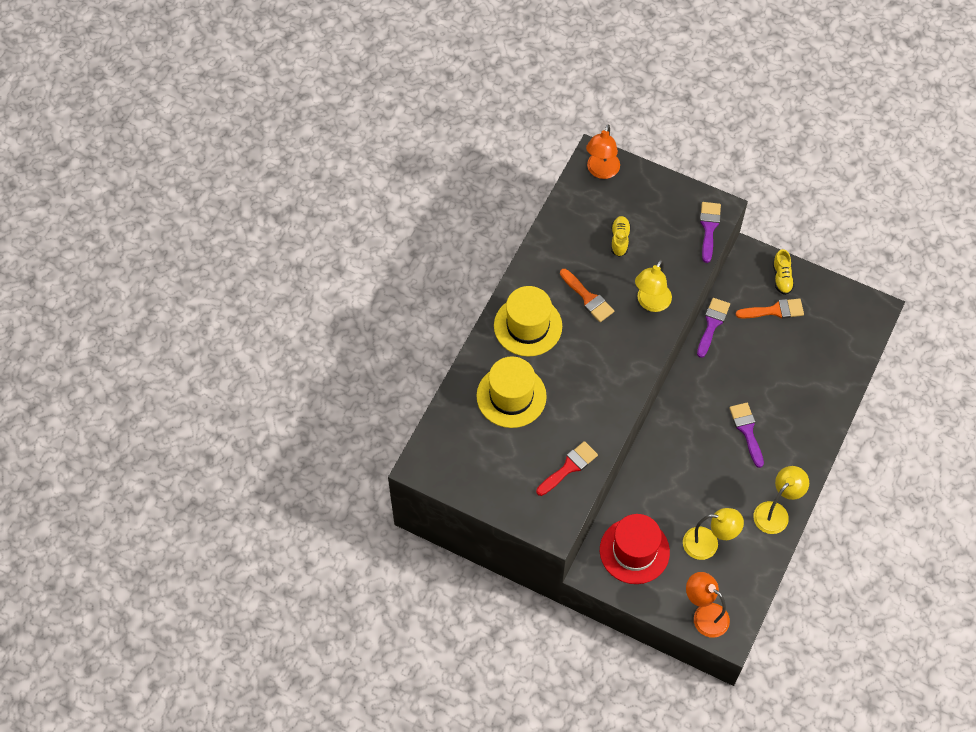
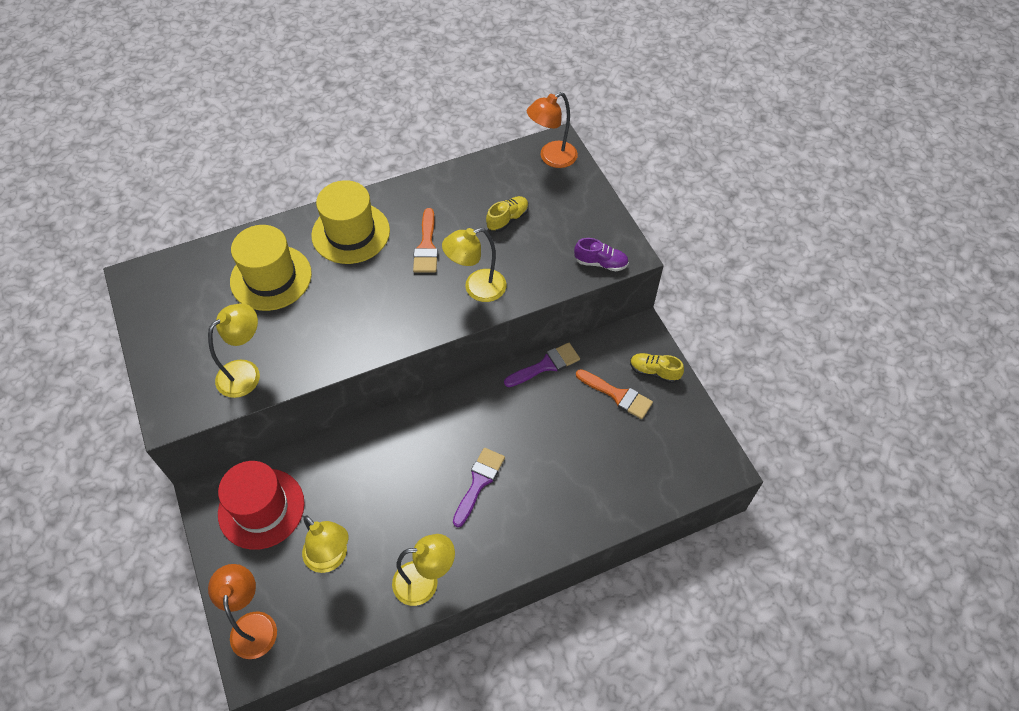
camera: 40 degrees right, 5 degrees down
(569, 467) = (246, 372): red brush -> yellow lamp
(709, 228) = (600, 263): purple brush -> purple shoe
(782, 277) = (654, 372): yellow shoe -> yellow shoe turned 75 degrees clockwise

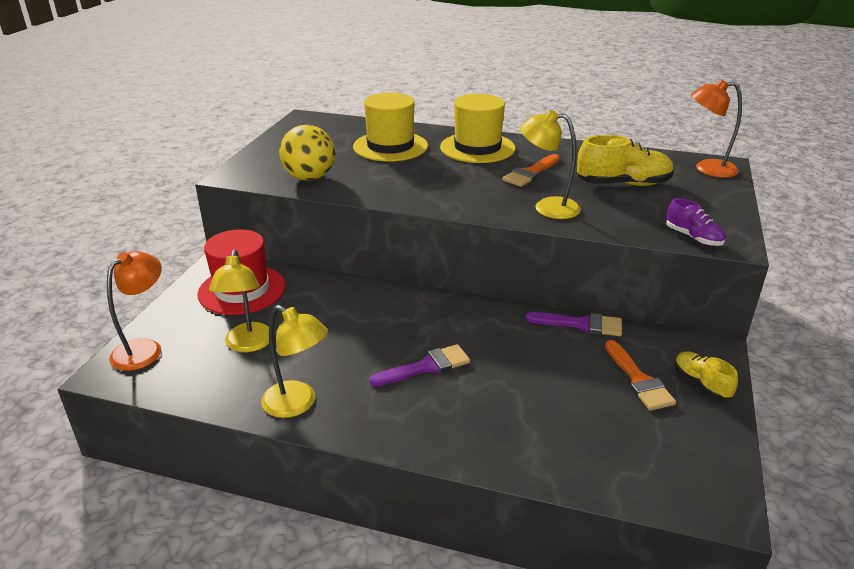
camera: 40 degrees right, 25 degrees down
(246, 372) = (309, 178): yellow lamp -> yellow ball
(507, 219) = (623, 184): yellow shoe -> yellow shoe, size x1.71

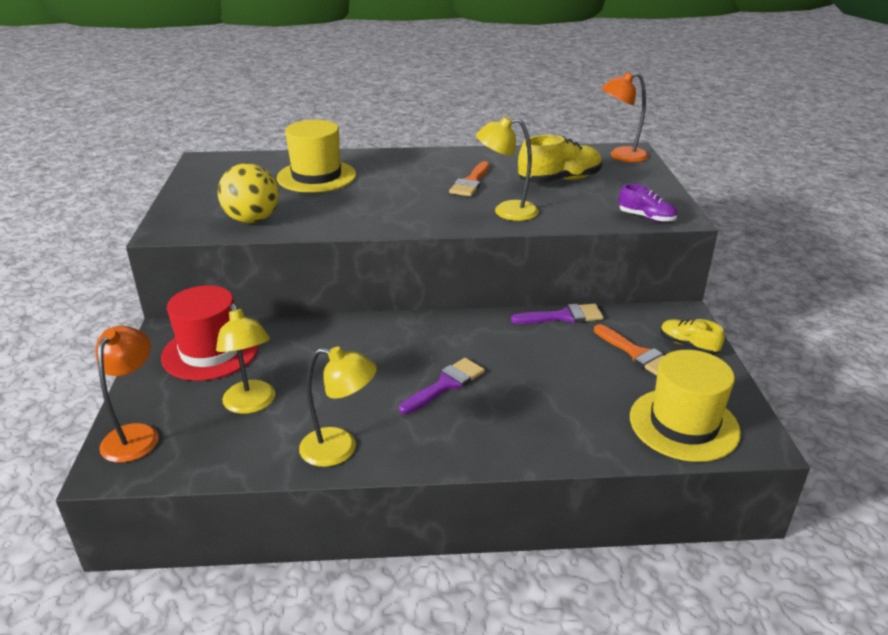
camera: 20 degrees left, 0 degrees up
(477, 148) = (405, 166): yellow hat -> yellow hat (684, 424)

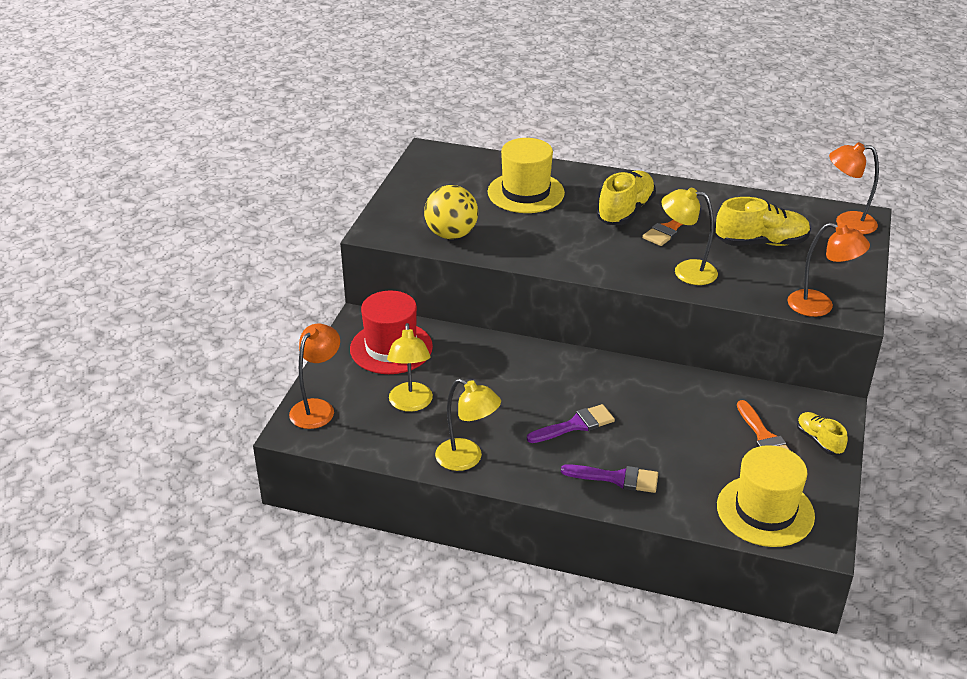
camera: 20 degrees right, 5 degrees up
(421, 176) = (625, 211): none -> yellow shoe
(563, 316) = (716, 384): purple brush -> purple brush (617, 478)
(646, 217) = (820, 306): purple shoe -> orange lamp

